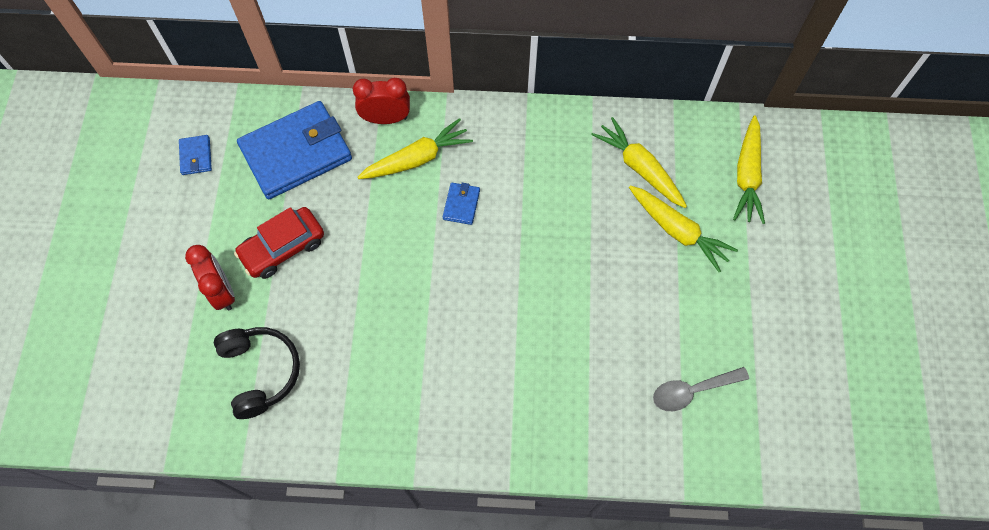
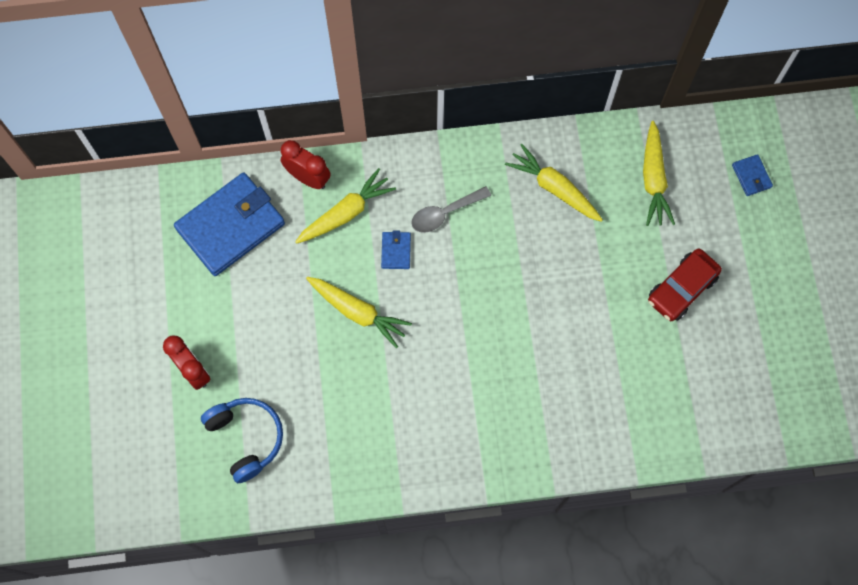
camera: 10 degrees left, 5 degrees up
(196, 156) = (136, 245): blue wallet -> blue wallet (751, 176)
(260, 372) = (246, 438): black headphones -> blue headphones
(283, 248) = (239, 320): red car -> red car (682, 289)
(386, 118) = (308, 178): red clock -> red clock turned 45 degrees clockwise
(678, 231) = (598, 243): yellow carrot -> yellow carrot (358, 312)
(692, 390) = (632, 388): grey spoon -> grey spoon (445, 213)

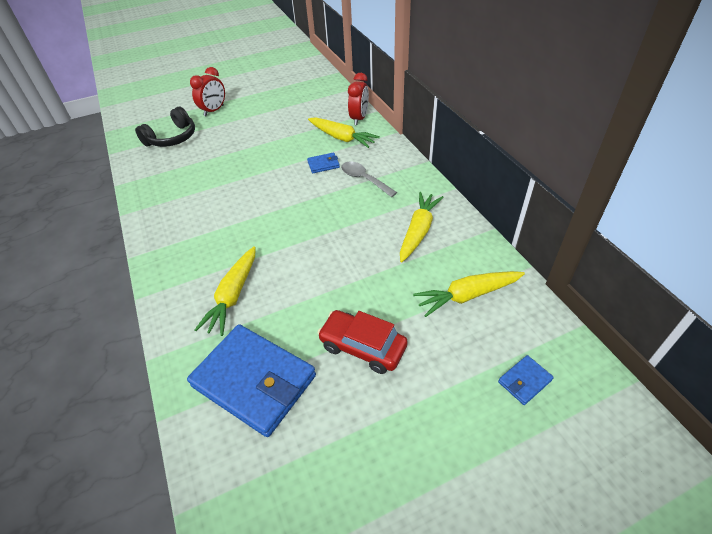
camera: 75 degrees right, 25 degrees down
(230, 226) = (312, 101): blue wallet -> blue wallet (254, 381)
(246, 438) = (172, 138): blue headphones -> black headphones
(358, 312) = (271, 159): yellow carrot -> yellow carrot (233, 296)

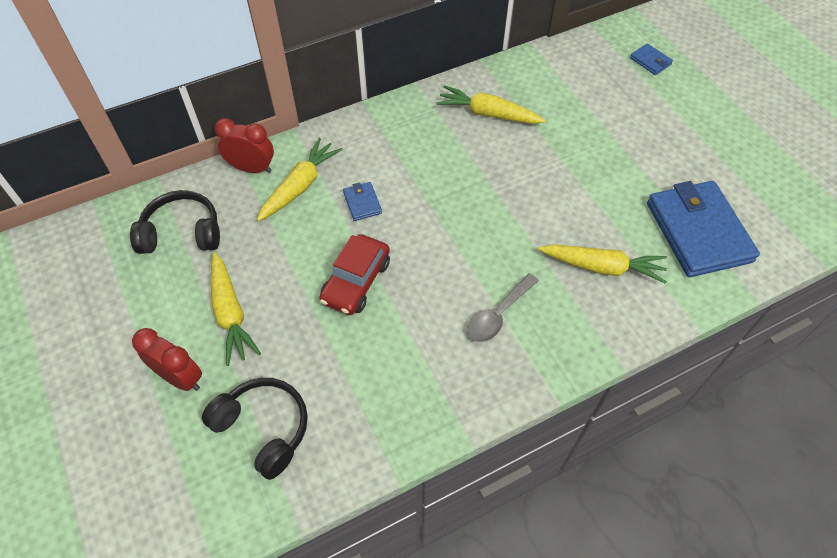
camera: 95 degrees left, 10 degrees up
(254, 381) = (698, 232): blue wallet -> blue wallet turned 45 degrees counterclockwise
(309, 100) = (182, 233): none -> black headphones
(362, 347) = (642, 156): red car -> red car (356, 281)
(364, 179) = (397, 159): grey spoon -> grey spoon (498, 314)
(467, 296) = (571, 85): yellow carrot -> yellow carrot (230, 313)

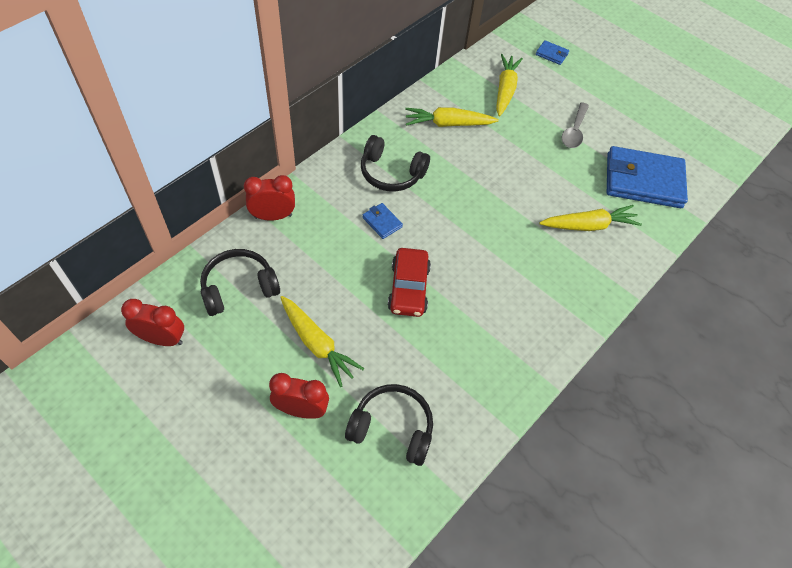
camera: 25 degrees left, 0 degrees up
(84, 264) = (162, 339): none -> red clock
(300, 186) = (323, 221): yellow carrot -> yellow carrot (505, 90)
(398, 152) = (391, 173): none -> black headphones
(498, 314) = (530, 283): grey spoon -> grey spoon (574, 131)
(698, 232) = (643, 181): blue wallet -> blue wallet turned 45 degrees counterclockwise

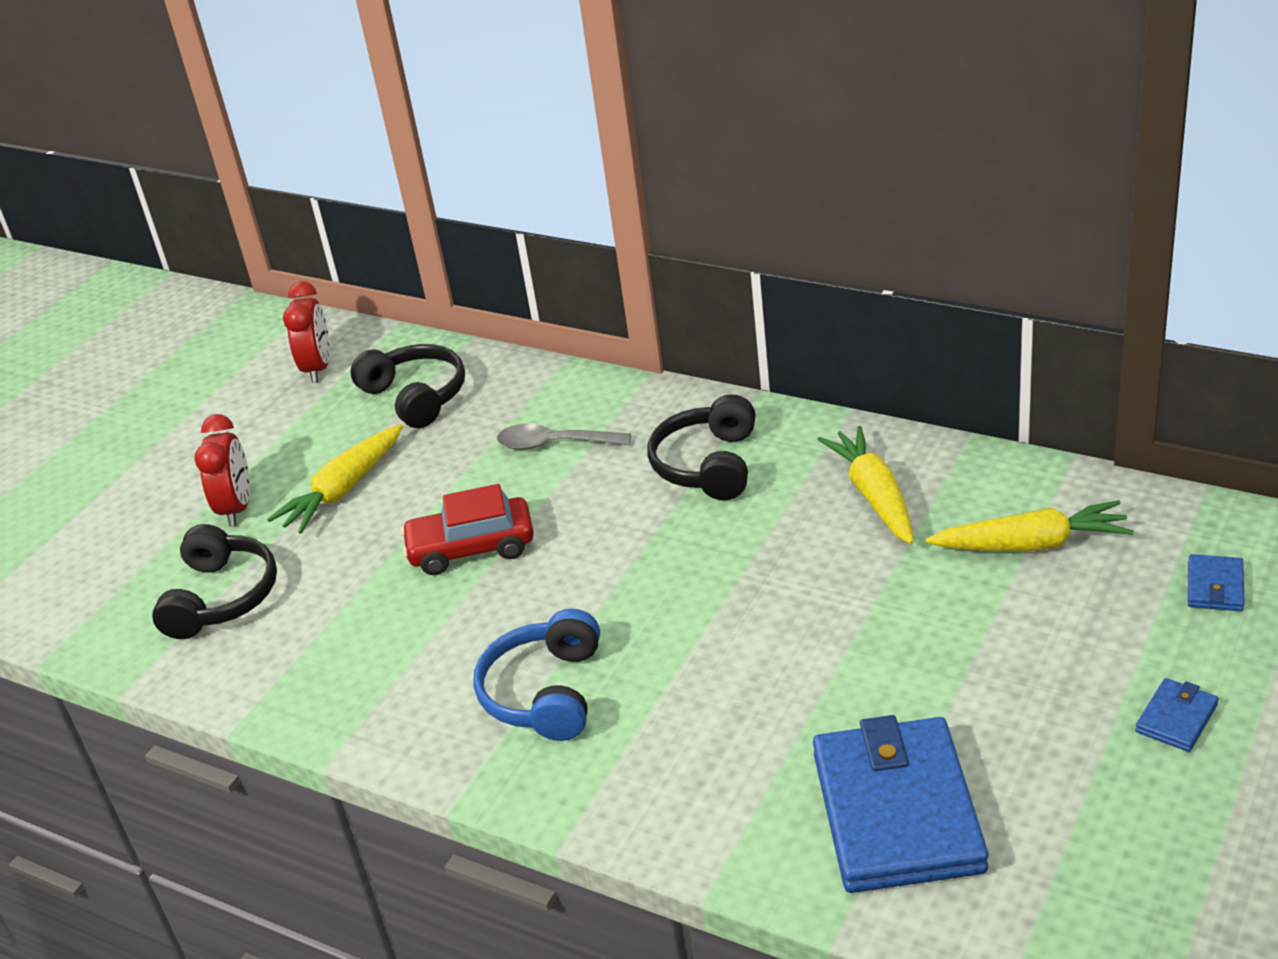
camera: 85 degrees right, 20 degrees down
(273, 216) = (555, 383): red clock -> none
(382, 222) = (594, 485): blue wallet -> blue wallet (1176, 718)
(536, 280) = (546, 692): none -> blue headphones
(574, 131) = (980, 670): grey spoon -> grey spoon (554, 444)
(589, 225) = (715, 742): yellow carrot -> none

